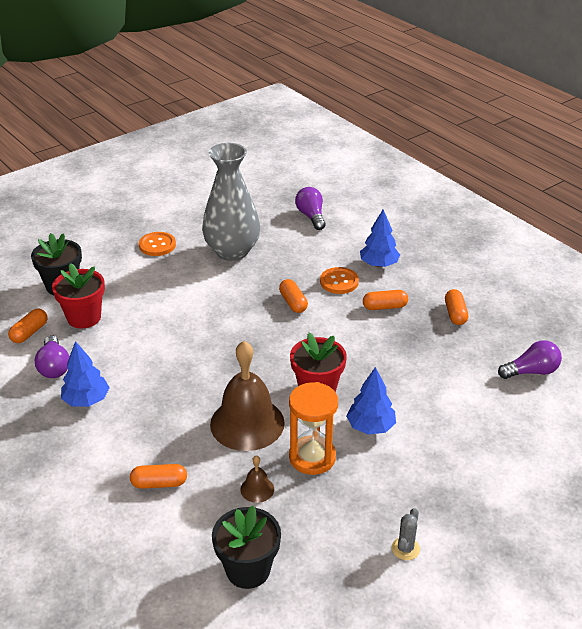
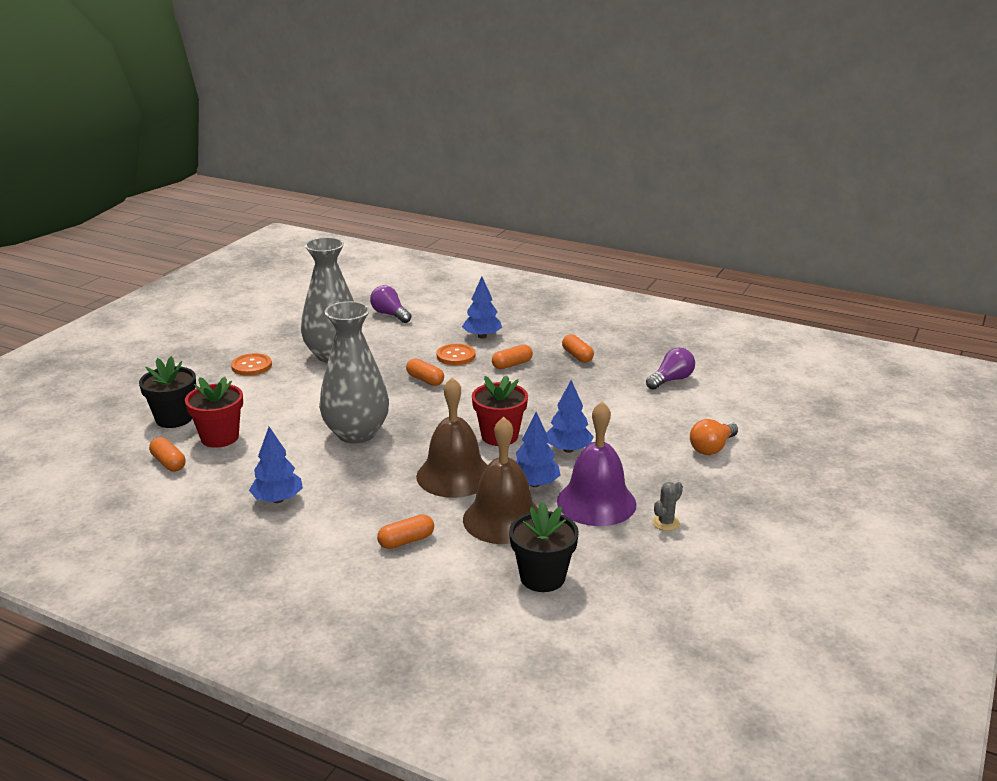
camera: 25 degrees left, 10 degrees down
(29, 333) = (168, 463): orange capsule -> orange capsule turned 45 degrees counterclockwise
(54, 367) = (219, 482): purple light bulb -> none
(195, 347) = (356, 433): none -> grey vase
(257, 489) = (503, 519): brown bell -> brown bell, size x2.36
(312, 457) = (534, 484): orange hourglass -> blue tree
(355, 500) = (596, 502): none -> purple bell
(405, 549) = (666, 523): grey cactus -> grey cactus turned 45 degrees clockwise
(516, 471) = (712, 448): none -> orange light bulb

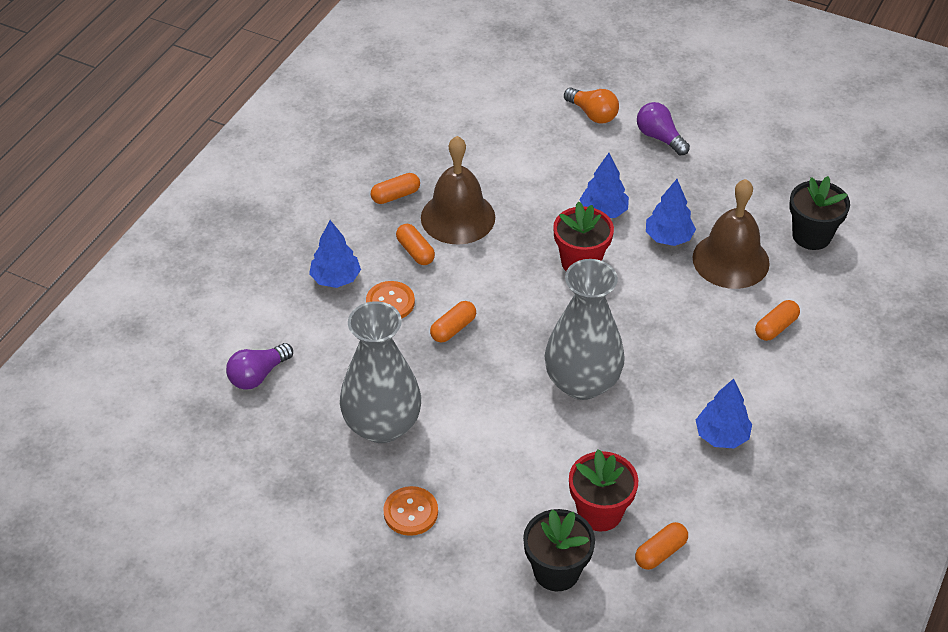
camera: 90 degrees left, 20 degrees up
(406, 541) = (776, 327): orange capsule -> orange capsule turned 75 degrees clockwise
(454, 475) = (660, 296): brown bell -> brown bell (458, 217)
(596, 502) = (694, 197): purple bell -> none
(666, 523) = (720, 156): grey cactus -> none
(671, 380) = (456, 127): purple light bulb -> purple light bulb (659, 138)

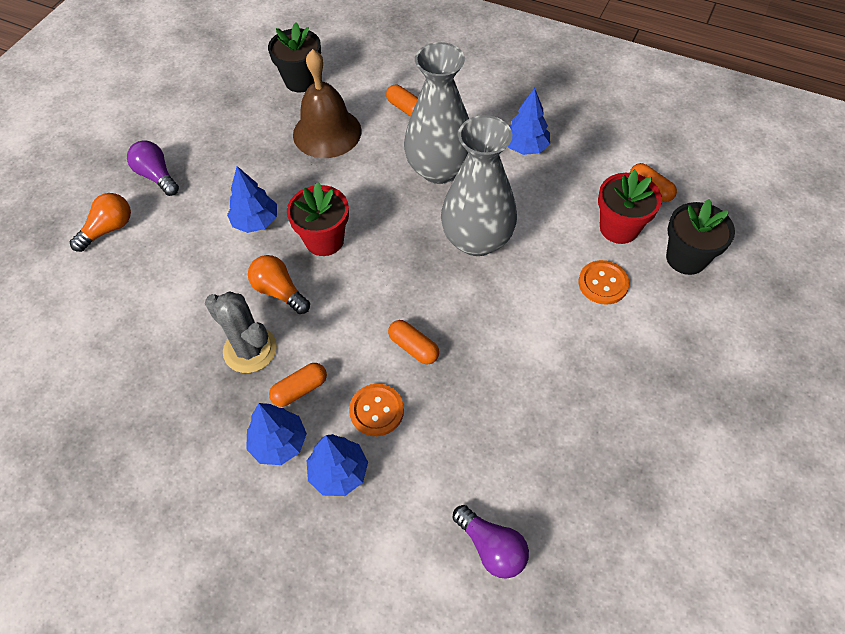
camera: 90 degrees left, 10 degrees up
(382, 425) = (548, 407): grey vase -> grey vase (439, 169)
(395, 195) = (207, 416): orange capsule -> none
(410, 512) = (650, 374): orange button -> orange button (603, 283)
(458, 217) = (250, 349): brown bell -> grey cactus
(519, 233) = (279, 291): none -> orange light bulb
(659, 138) = (157, 176): purple light bulb -> purple light bulb turned 90 degrees clockwise
(668, 237) = (295, 173): blue tree -> blue tree (279, 443)

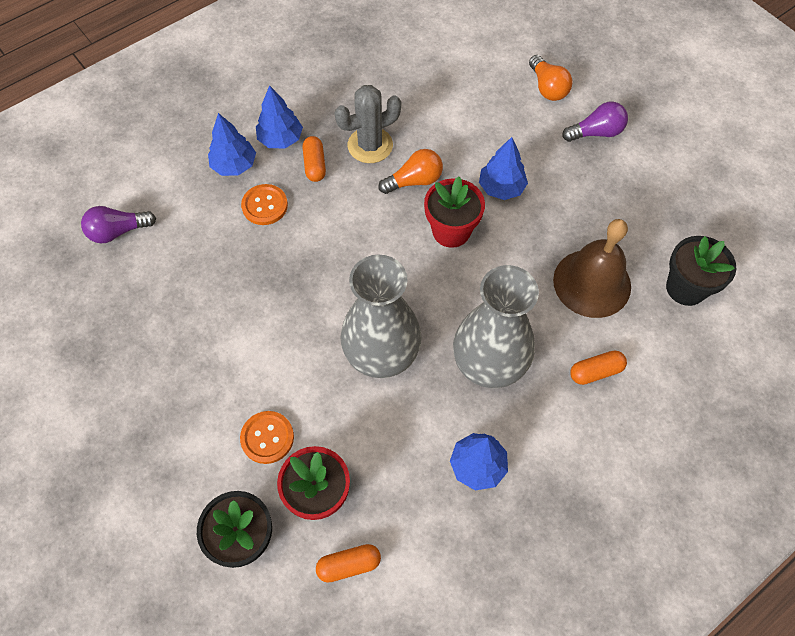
camera: 115 degrees right, 5 degrees up
(413, 347) = (302, 252): orange capsule -> none

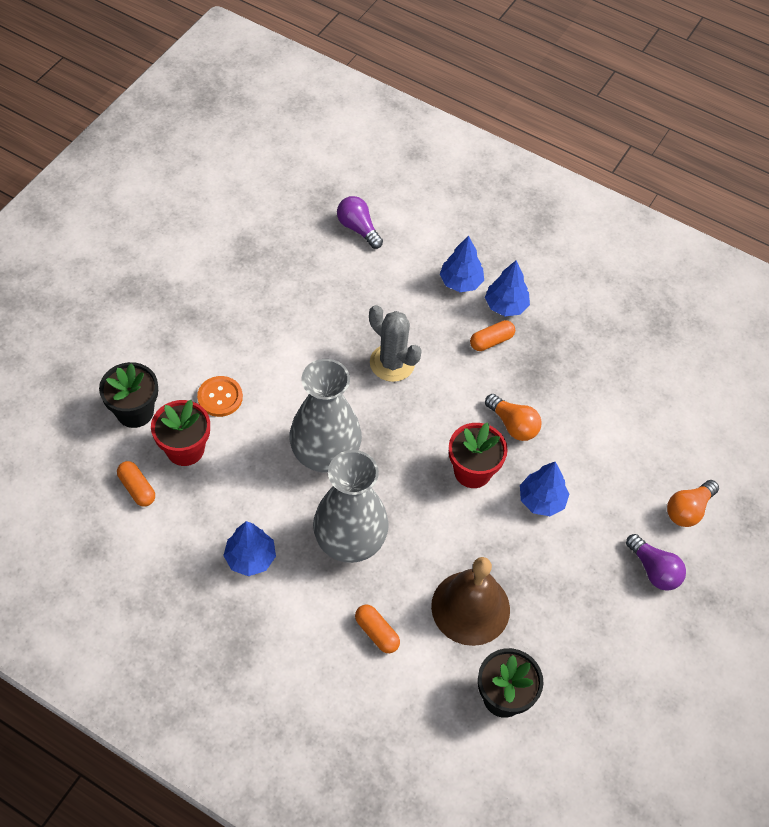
camera: 65 degrees right, 5 degrees down
(265, 205) = (430, 319): orange button -> none
(370, 145) = (534, 377): grey cactus -> grey cactus (392, 363)

